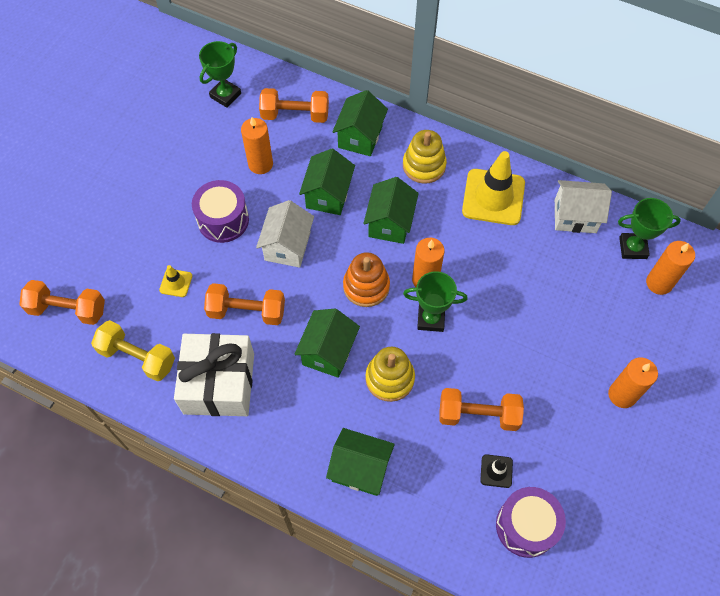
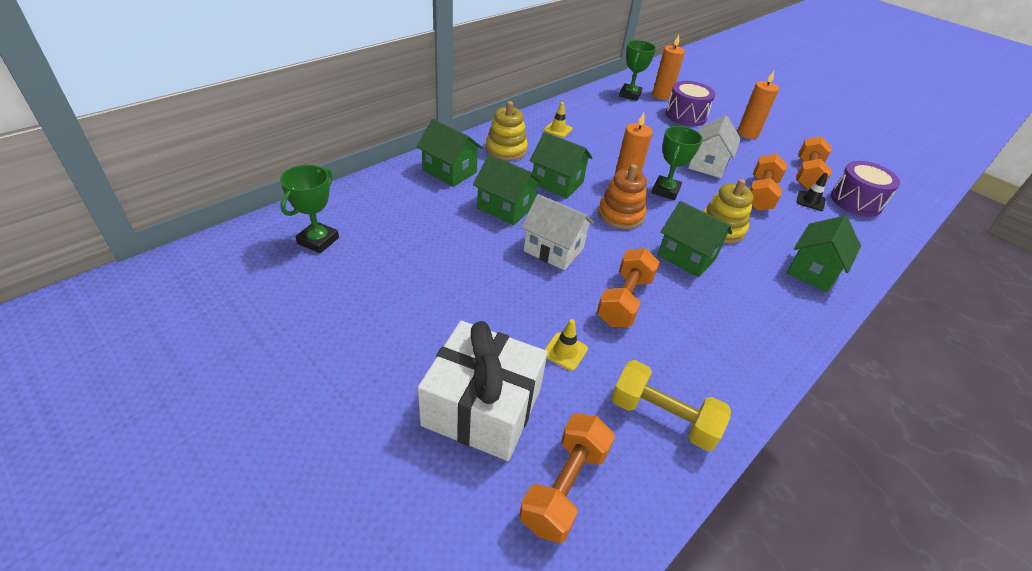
camera: 75 degrees left, 20 degrees down
(137, 357) = (663, 417): yellow dumbbell -> yellow dumbbell turned 75 degrees clockwise
(219, 383) = (711, 346): white gift -> white gift (482, 407)
(223, 220) = (495, 288): purple drum -> purple drum (685, 116)
(225, 95) = (318, 240): green trophy -> green trophy turned 60 degrees clockwise
(260, 164) = (437, 240): orange candle -> none
(295, 115) = (390, 201): orange dumbbell -> orange dumbbell (807, 175)
(493, 197) = (558, 129): yellow traffic cone -> yellow traffic cone, size x0.46
(575, 216) = (593, 105): white house -> white house (707, 164)

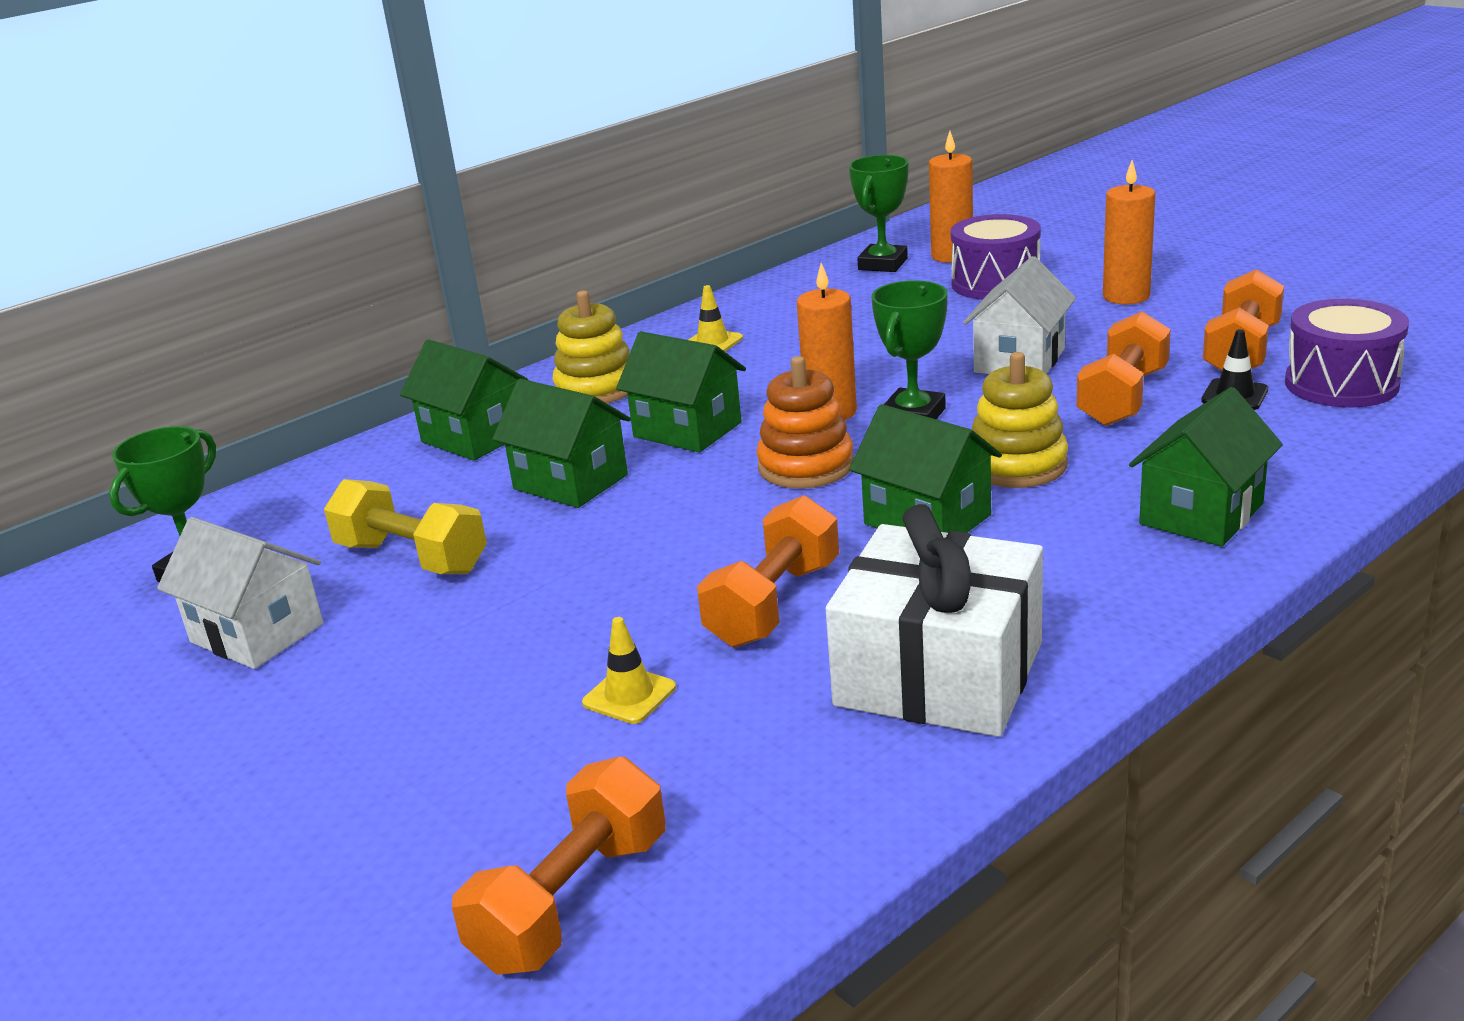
camera: 10 degrees right, 15 degrees down
(482, 407) = (443, 794): white gift -> white gift (939, 674)
(553, 250) = (650, 538): white house -> white house (257, 633)
(663, 417) = (800, 781): yellow dumbbell -> yellow dumbbell (412, 558)

